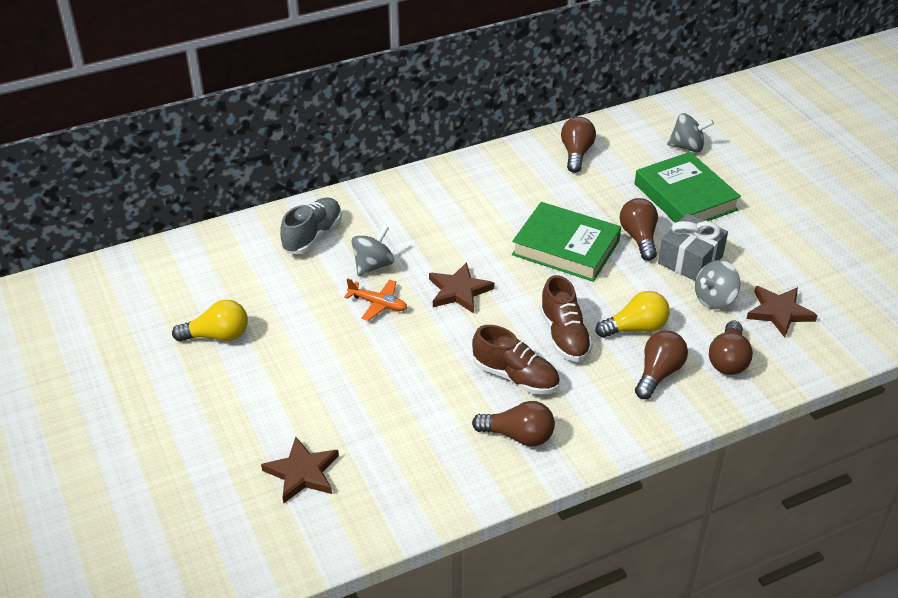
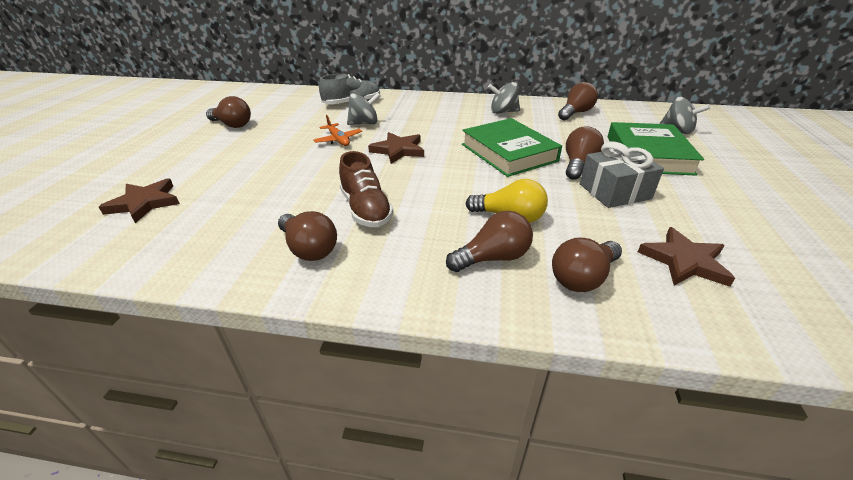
camera: 35 degrees right, 5 degrees down
(217, 336) = (232, 125): yellow light bulb -> brown light bulb
(564, 335) = (440, 199): brown shoe -> none
(714, 299) = (613, 225): grey spinning top -> grey spinning top (503, 112)

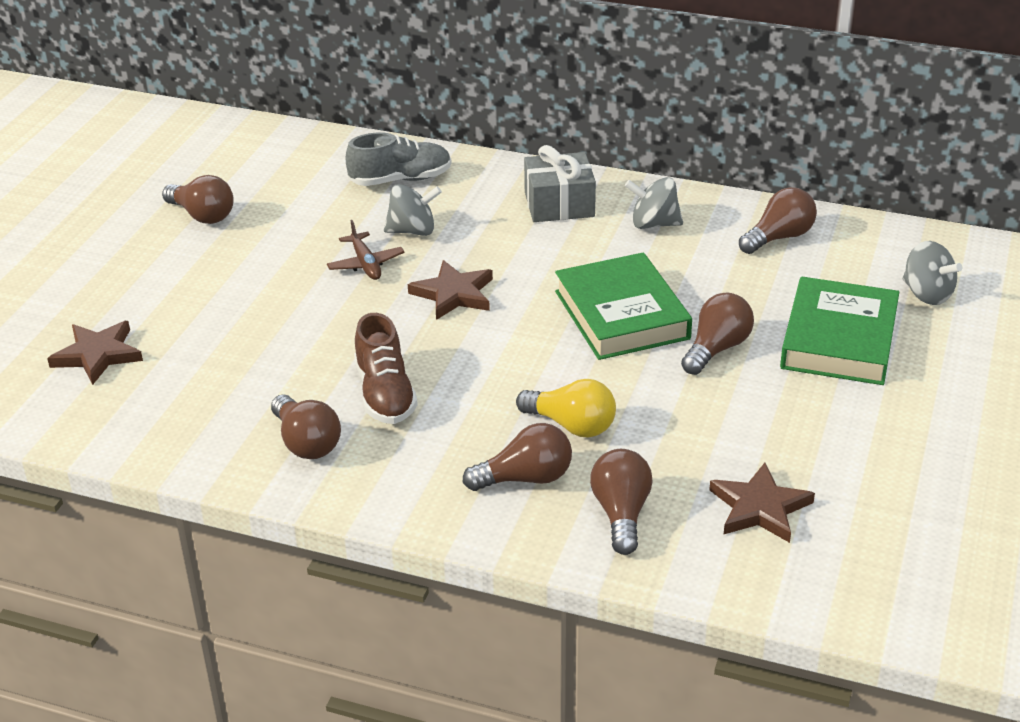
camera: 10 degrees right, 0 degrees up
(338, 140) = (366, 264): orange plane -> brown plane
(582, 278) = (621, 514): brown light bulb -> brown light bulb turned 120 degrees clockwise
(614, 191) = (740, 400): grey gift -> grey gift (559, 204)

